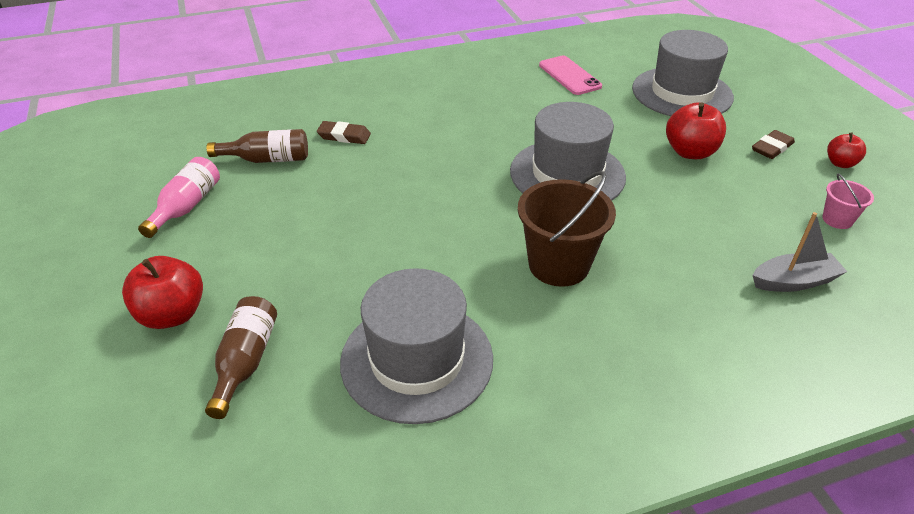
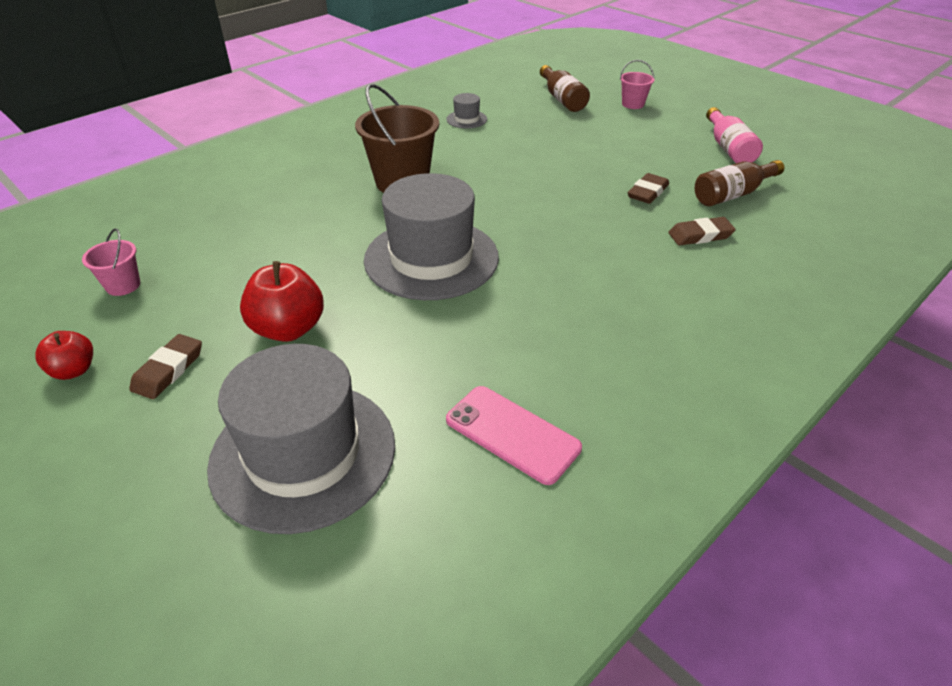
camera: 155 degrees right, 0 degrees up
(172, 314) = (633, 104): red apple -> pink bucket
(332, 182) = (647, 192): none -> brown eraser
(417, 360) = (466, 119): grey hat -> grey hat, size x0.41
(793, 281) = (196, 217): grey boat -> none

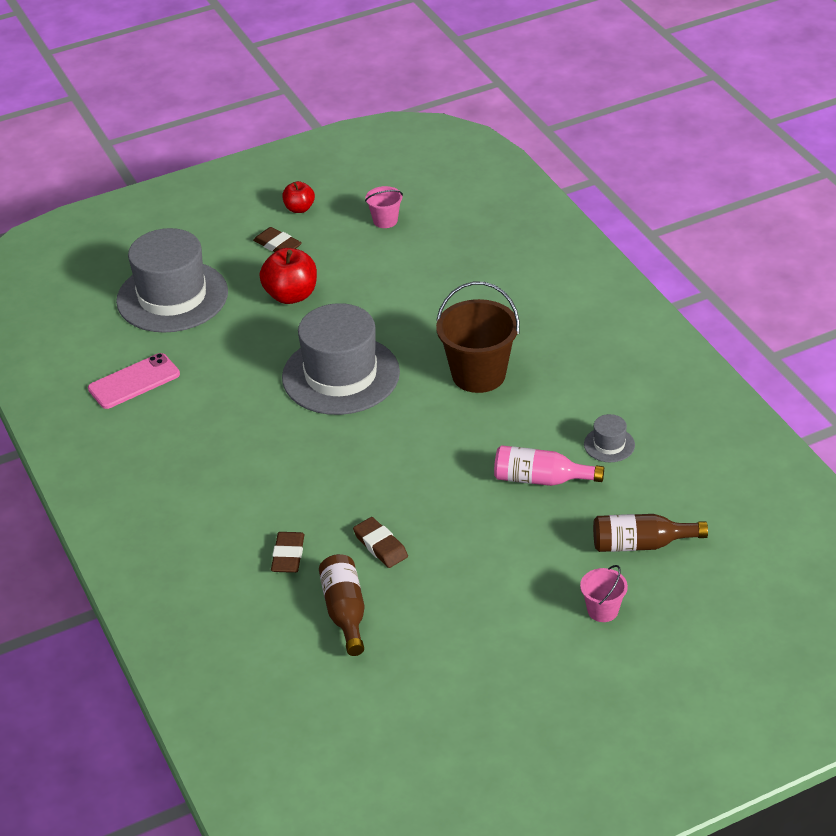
camera: 110 degrees right, 0 degrees up
(728, 148) = (445, 655): pink bottle -> pink bottle (541, 479)

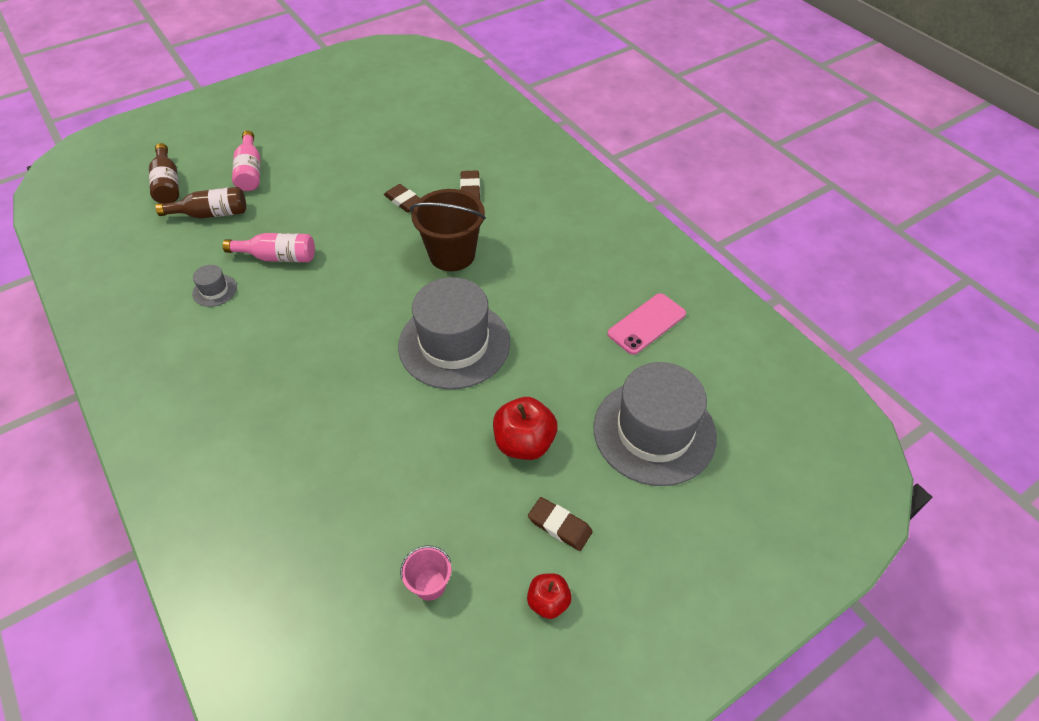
camera: 170 degrees right, 10 degrees up
(345, 612) = (424, 160): brown bottle -> brown bottle (168, 184)
(478, 374) = (322, 353): brown bucket -> brown bucket (452, 254)
(603, 610) = (250, 171): pink bucket -> pink bottle

